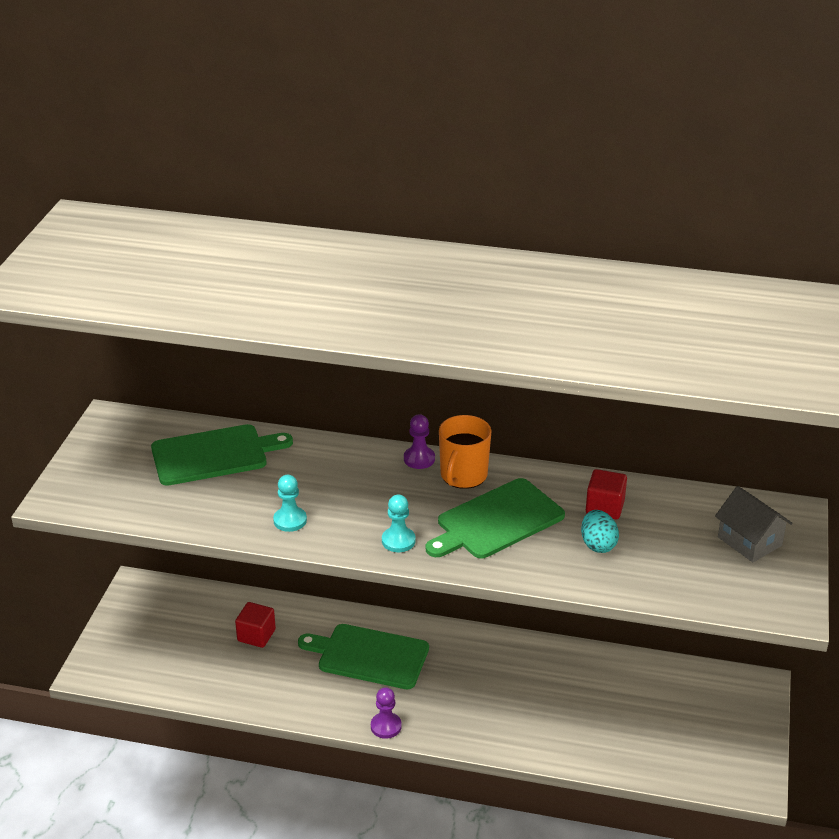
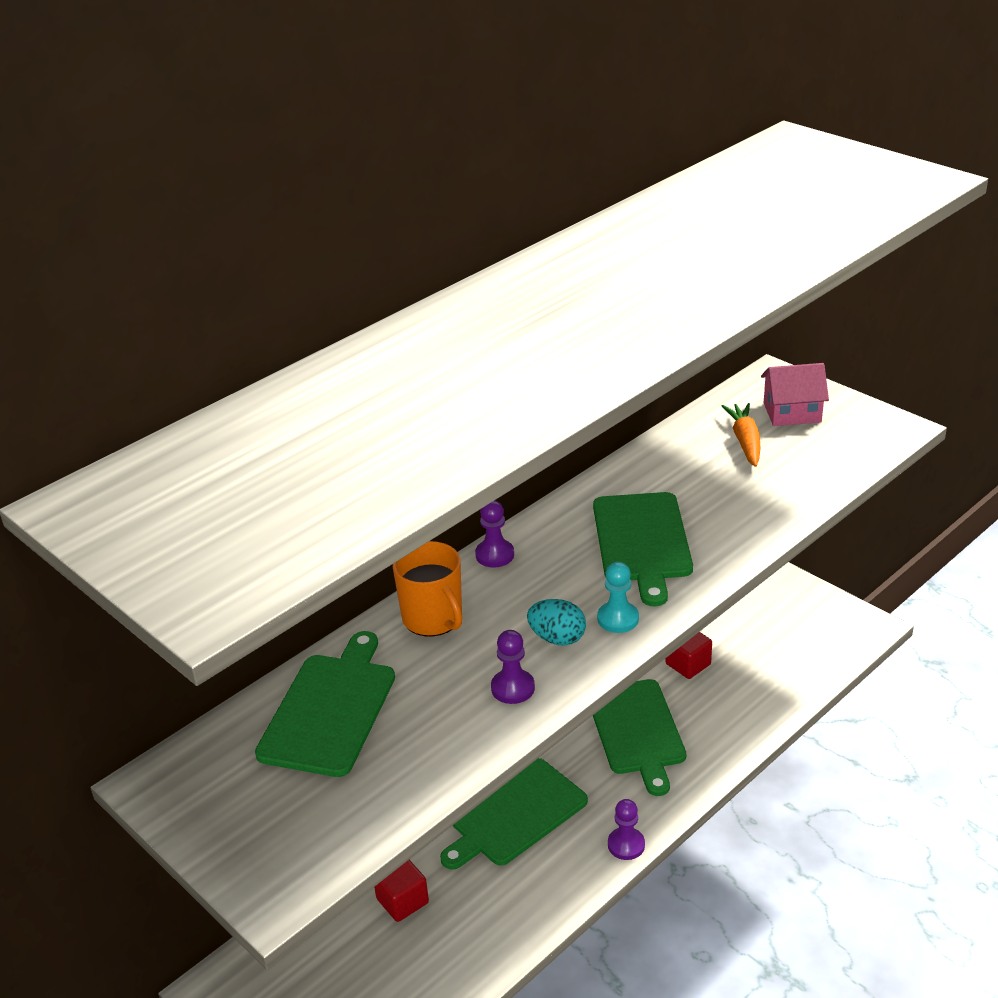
camera: 55 degrees left, 0 degrees up
(290, 520) = (513, 688): turquoise pawn -> purple pawn
(463, 475) = (551, 536): orange mug -> orange mug (433, 618)
(503, 686) = (637, 730): none -> green cutting board
(598, 545) = (730, 494): turquoise egg -> turquoise egg (557, 638)
(605, 507) = (679, 469): red cube -> red cube (688, 664)
(679, 529) = (745, 441): none -> orange carrot
(749, 541) = (792, 412): grey house -> pink house

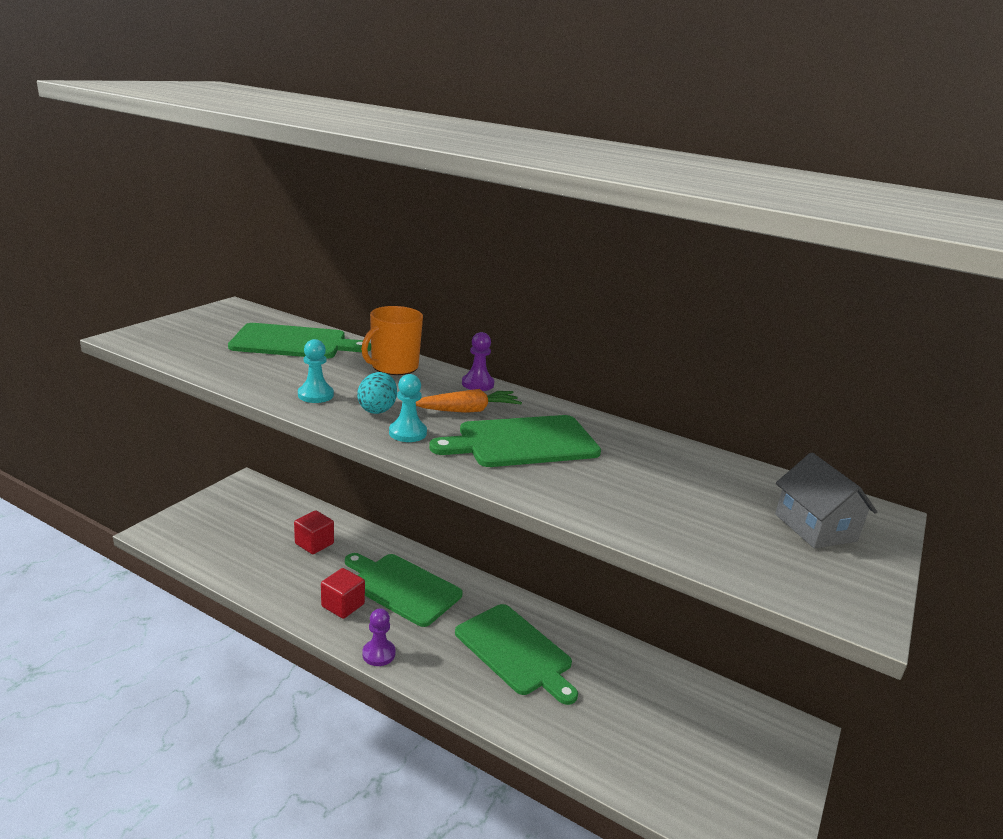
camera: 70 degrees right, 10 degrees down
(513, 688) = (315, 395): purple pawn -> turquoise pawn
(637, 730) = (516, 651): green cutting board -> green cutting board turned 105 degrees counterclockwise
(688, 664) = (618, 682): red cube -> red cube (343, 605)
(745, 441) = (729, 496): orange carrot -> orange carrot (468, 410)
(792, 412) = (815, 527): pink house -> grey house

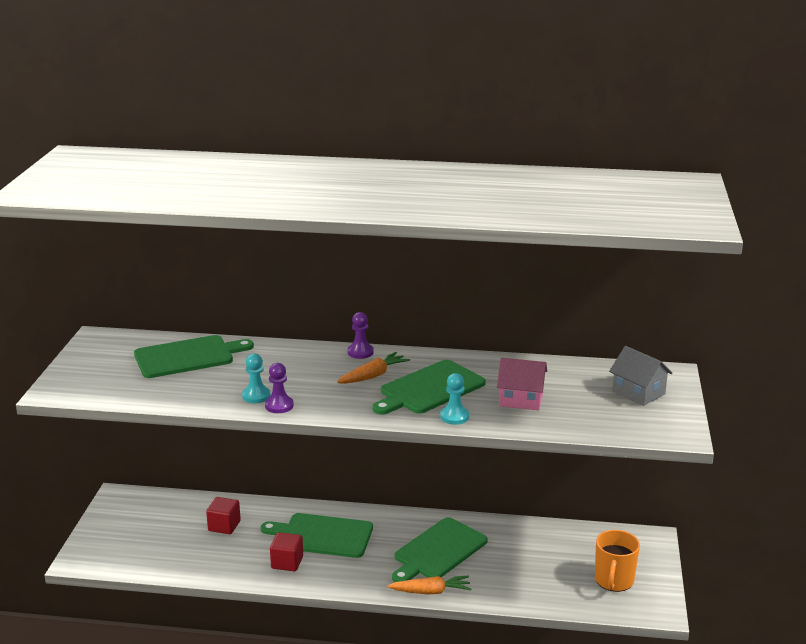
camera: 20 degrees left, 0 degrees up
(377, 409) = (311, 394): turquoise egg -> none
(378, 654) = (341, 585): purple pawn -> purple pawn (279, 406)
(393, 367) = (286, 356): orange mug -> orange mug (614, 580)
(407, 433) = (349, 405): turquoise pawn -> turquoise pawn (454, 417)
(473, 701) = (431, 592): none -> orange carrot
(516, 651) = (438, 551): green cutting board -> green cutting board turned 105 degrees clockwise
(633, 488) = (521, 399): none -> pink house

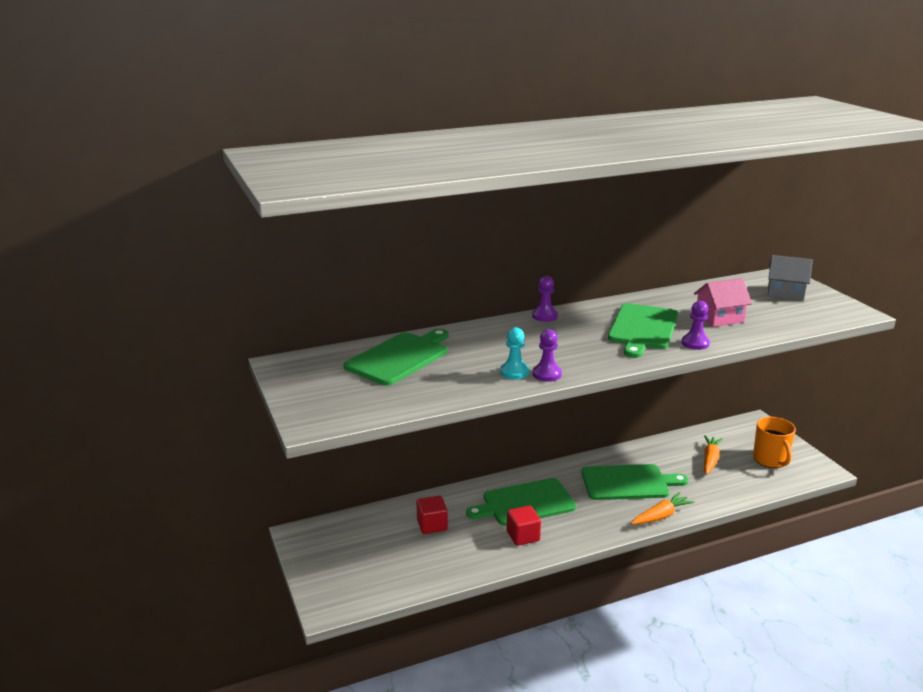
camera: 30 degrees left, 0 degrees up
(373, 376) = (584, 330): orange carrot -> orange carrot (710, 460)
(438, 551) = (628, 482): green cutting board -> green cutting board turned 105 degrees counterclockwise
(454, 417) = (695, 343): turquoise pawn -> purple pawn

